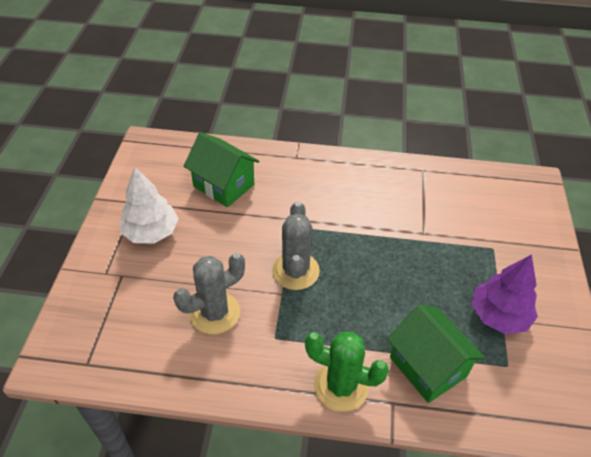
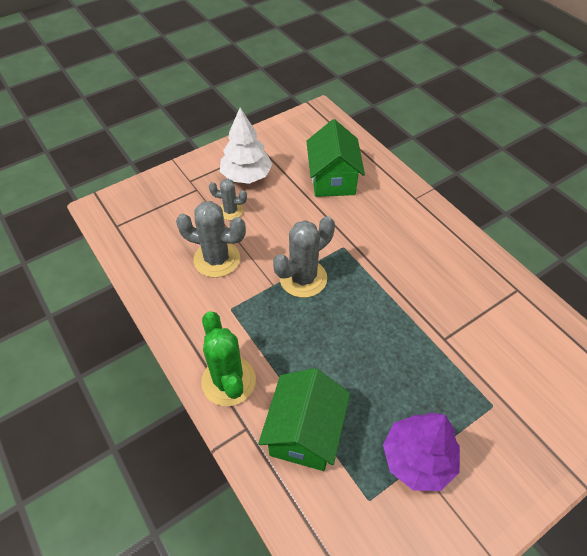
camera: 50 degrees right, 5 degrees up
(175, 269) = (230, 211): none -> grey cactus

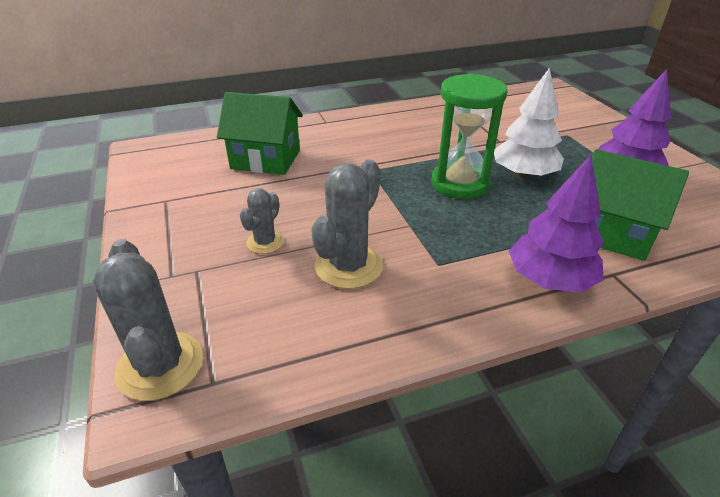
camera: 75 degrees left, 15 degrees down
(228, 381) = (549, 280): green cactus -> purple tree
(246, 176) = (207, 220): white tree -> white tree (523, 174)
(303, 278) = (406, 202): grey cactus -> grey cactus (160, 365)
(345, 311) = (459, 183): none -> green hourglass

